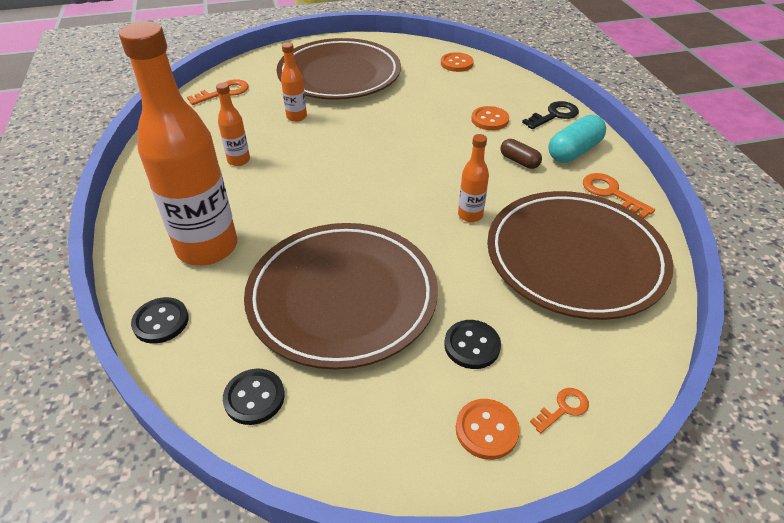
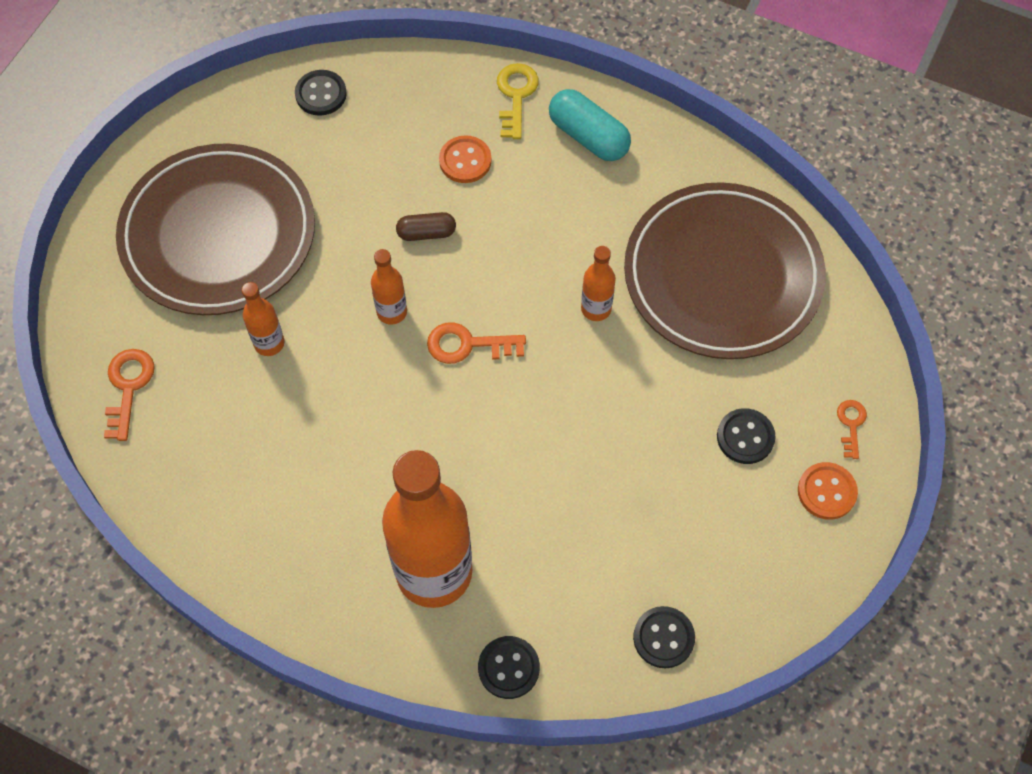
camera: 50 degrees left, 20 degrees up
(239, 160) = (303, 457): orange bottle -> orange bottle (392, 312)
(342, 297) = (608, 496): brown plate -> none
(456, 63) = (321, 94): orange button -> black button
(519, 161) = (558, 197): brown capsule -> brown capsule (426, 233)
(554, 115) = (516, 96): black key -> yellow key
(574, 151) = (588, 137): turquoise capsule -> turquoise capsule turned 45 degrees counterclockwise
(611, 193) = (673, 167): orange key -> orange key (468, 345)

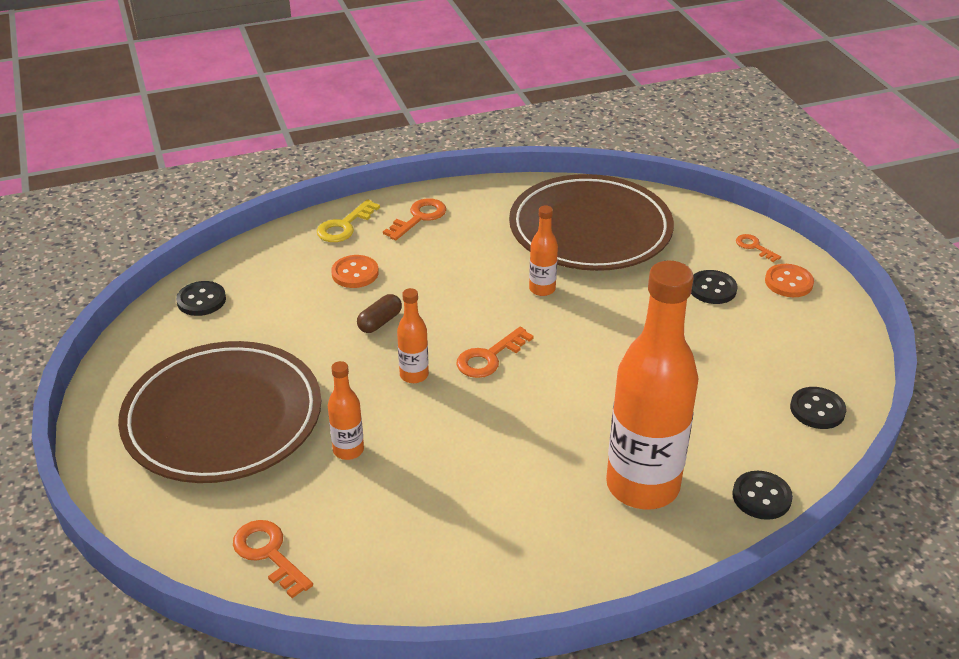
camera: 45 degrees left, 25 degrees down
(516, 96) = (344, 226): yellow key -> yellow key turned 105 degrees counterclockwise
(588, 137) = (419, 218): turquoise capsule -> orange key

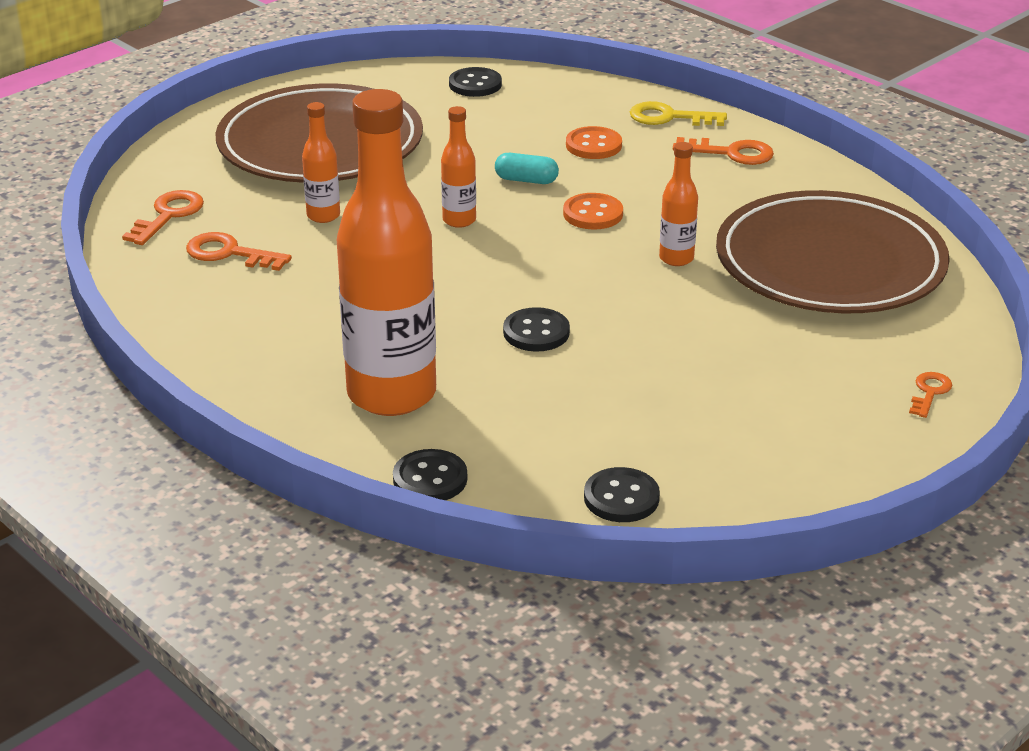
camera: 65 degrees right, 5 degrees down
(380, 322) = (526, 180): brown capsule -> turquoise capsule
(489, 357) = (525, 255): orange key -> orange key (230, 253)
(712, 289) = (798, 375): black button -> black button (536, 332)
(788, 282) = (875, 434): orange button -> orange button (593, 214)

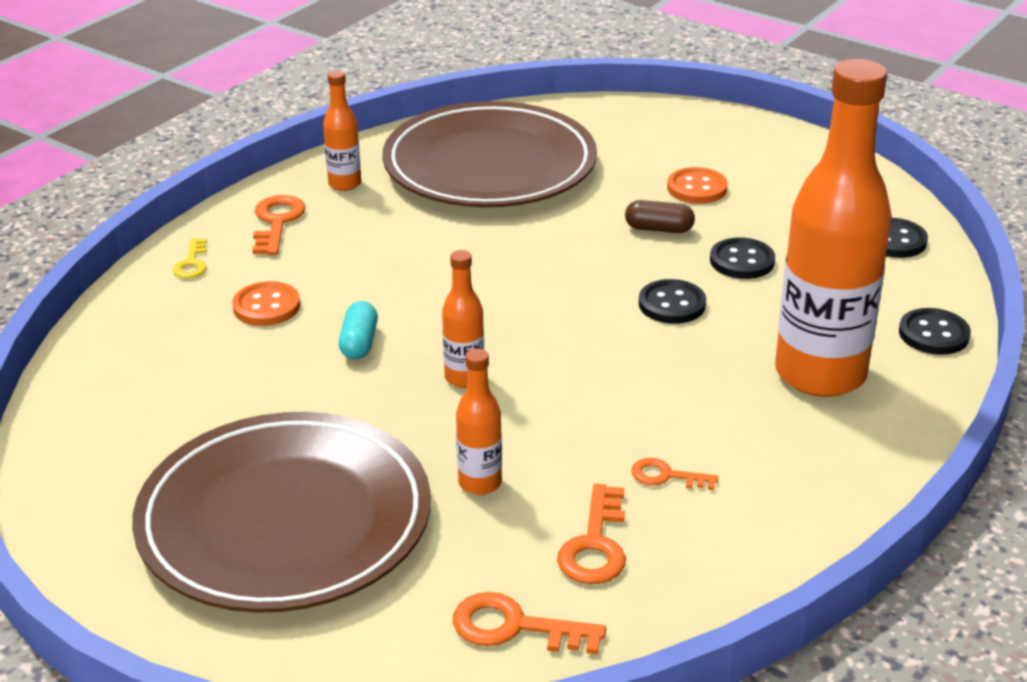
camera: 100 degrees left, 0 degrees up
(475, 84) = (95, 412): black button -> black button (742, 261)
(593, 214) = (428, 293): orange button -> orange button (697, 188)
(669, 117) = (192, 263): yellow key -> yellow key, size x0.63
(676, 258) = (505, 240): orange bottle -> orange bottle (344, 184)
(680, 346) = (659, 229): none -> brown capsule
(929, 392) = (674, 123): orange key -> orange key (667, 476)

